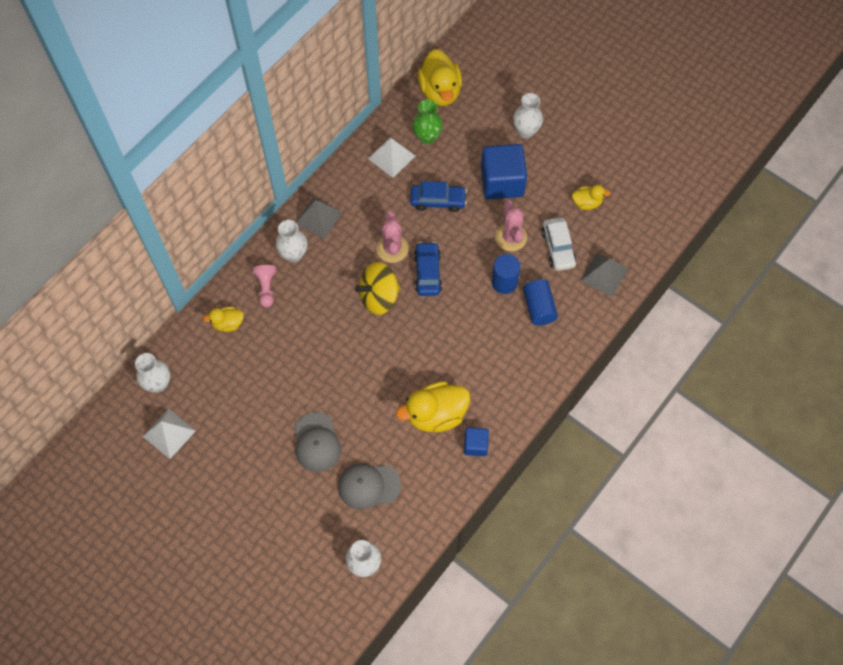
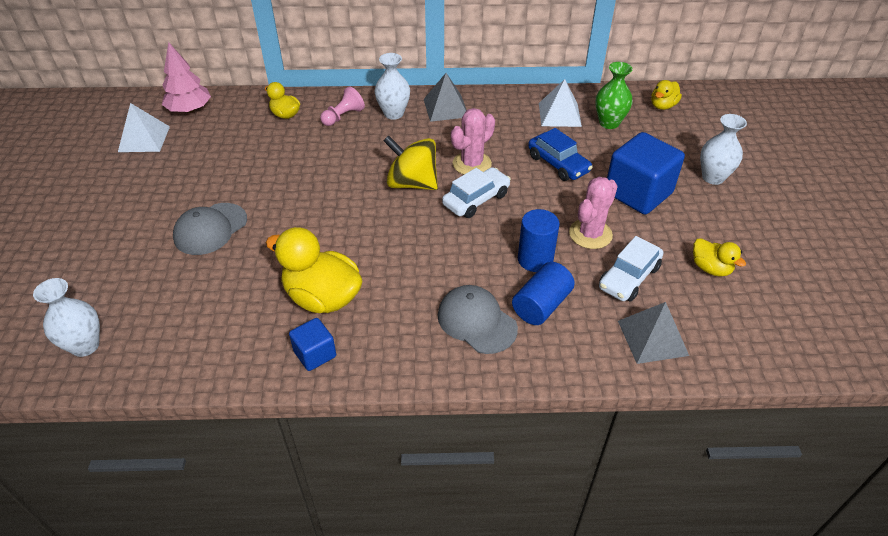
camera: 50 degrees right, 20 degrees down
(158, 383) = (190, 110): white vase -> pink tree
(368, 486) = (189, 294): grey cap -> grey cap (476, 321)
(427, 273) = (476, 199): blue car -> white car
(440, 91) = (662, 106): yellow duck -> yellow duck, size x0.54

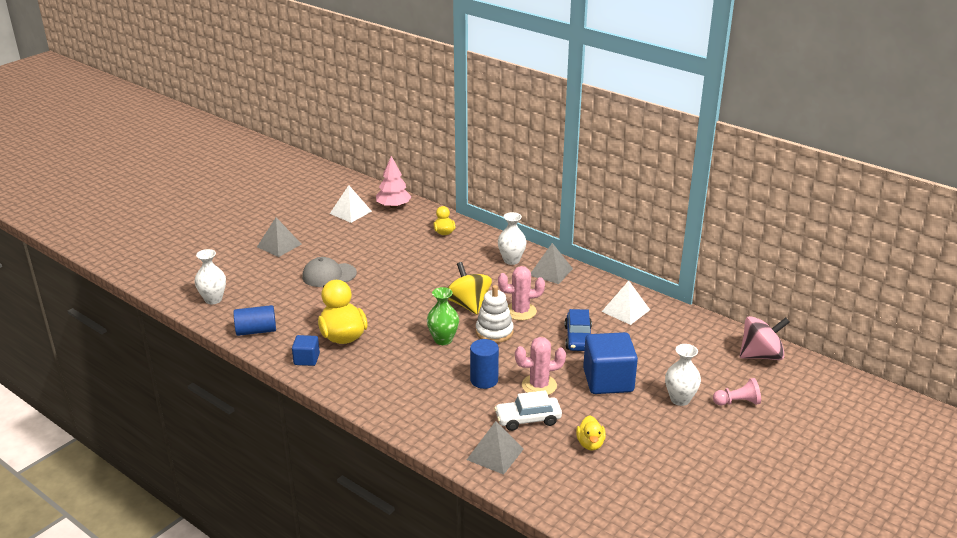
camera: 40 degrees right, 15 degrees down
(96, 223) = (279, 245): none -> grey pyramid
(343, 116) = (477, 248): pink pawn -> pink pawn (737, 402)
(476, 199) = (494, 332): white car -> white stacking toy
(476, 321) = (406, 390): grey cap -> none
(541, 305) = (453, 403): blue cylinder -> blue cylinder (256, 331)
(609, 123) = (654, 332): green vase -> green vase (443, 340)
(662, 106) = (716, 340): yellow duck -> none
(710, 102) = (761, 355): none -> pink spinning top

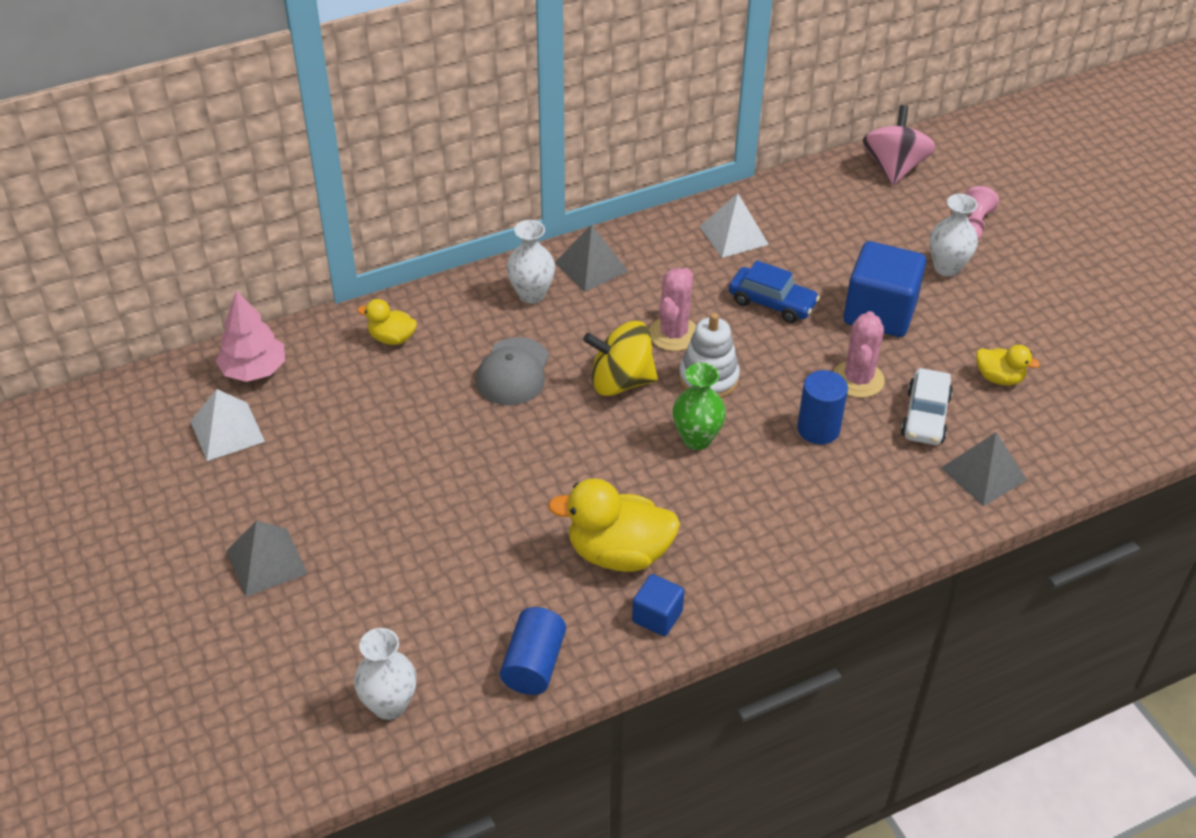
camera: 65 degrees left, 15 degrees up
(329, 275) = (421, 520): grey cap -> grey cap (513, 372)

